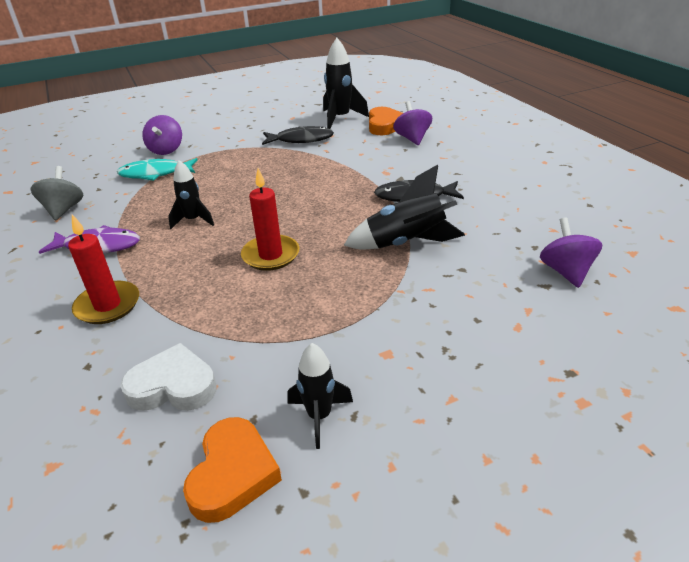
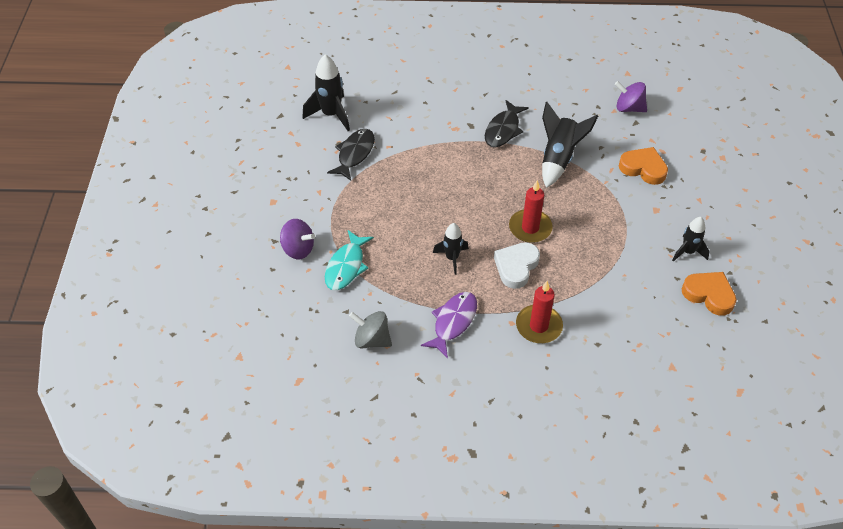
camera: 65 degrees left, 15 degrees up
(173, 386) = (636, 306): white heart -> white heart (516, 267)
(385, 125) = (370, 94): orange heart -> orange heart (643, 168)
(412, 139) = (410, 90): purple spinning top -> none

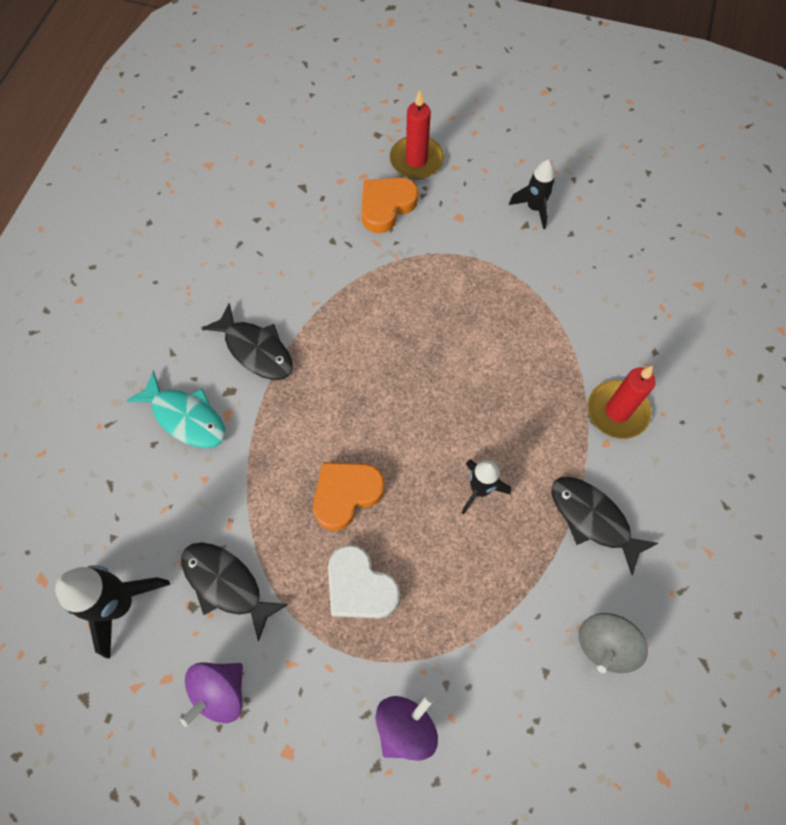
camera: 75 degrees left, 15 degrees up
(346, 266) = (460, 652): turquoise fish -> turquoise fish (186, 417)
(453, 322) = (593, 519): purple fish -> black fish
(516, 267) = (514, 409): white heart -> white heart (360, 587)
(530, 228) = (451, 371): red candle -> red candle (416, 160)
(559, 158) = (336, 297): black rocket -> none
(629, 108) = (274, 185): purple spinning top -> purple spinning top (220, 692)
(709, 295) = (602, 211): orange heart -> orange heart (346, 494)

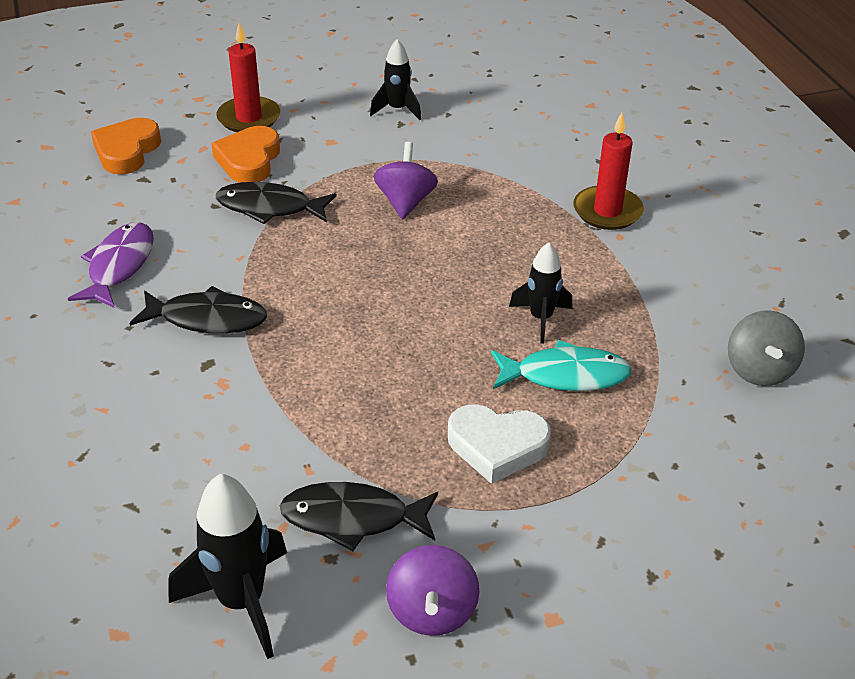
camera: 35 degrees left, 25 degrees down
(186, 417) = (175, 406): turquoise fish -> turquoise fish (565, 375)
(233, 266) = (119, 266): none -> purple fish
(346, 494) = (413, 384): orange heart -> orange heart (127, 151)
(405, 727) = (648, 528): purple spinning top -> purple spinning top (405, 202)
(593, 519) = (661, 291): black fish -> black fish (269, 207)

